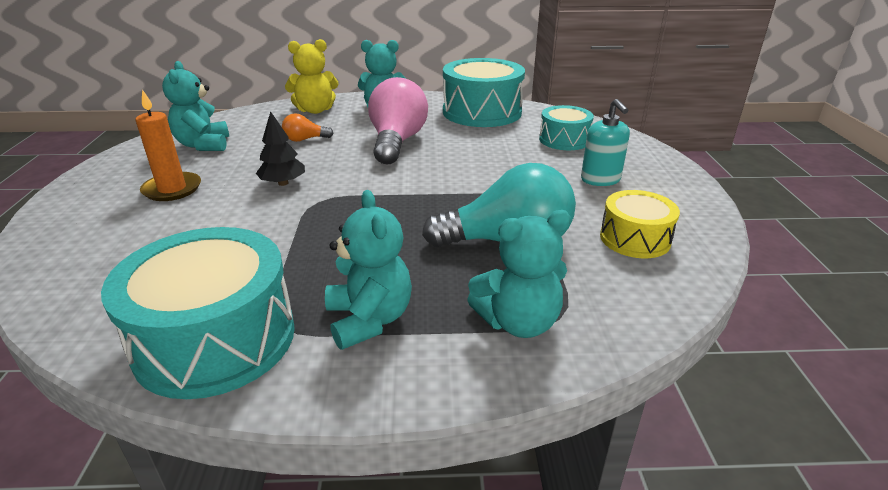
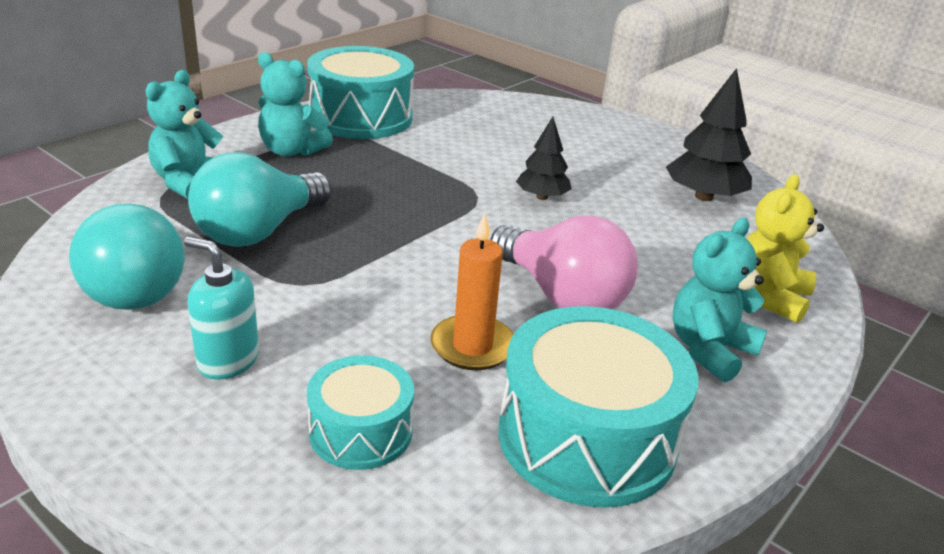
camera: 130 degrees right, 0 degrees up
(172, 189) = (600, 158): orange candle -> orange candle (472, 346)
(203, 145) = (704, 197): turquoise teddy bear -> black tree
(305, 139) = (651, 247): orange light bulb -> none
(635, 239) = (130, 286): yellow drum -> turquoise light bulb

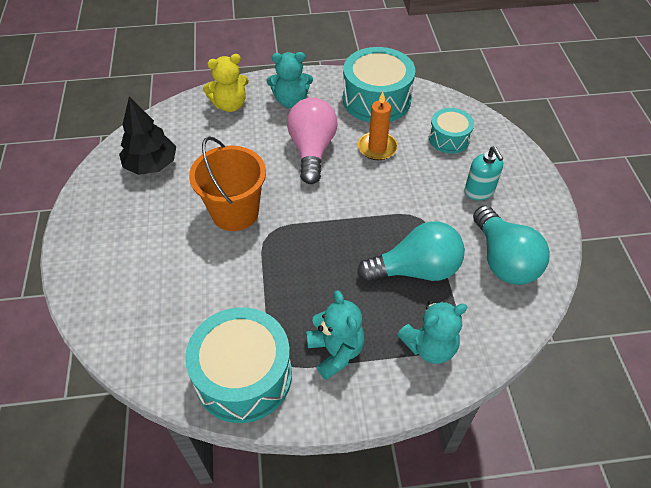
camera: 135 degrees left, 20 degrees up
(130, 286) = (503, 260): turquoise light bulb -> turquoise light bulb turned 150 degrees clockwise
(542, 197) = (235, 212): black tree -> orange bucket

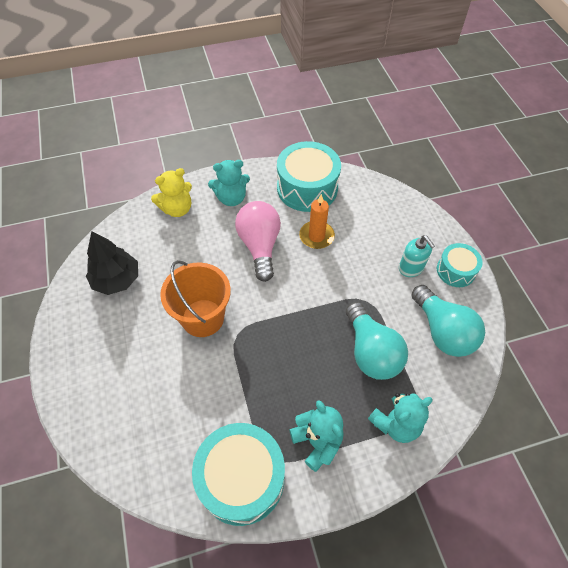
camera: 10 degrees left, 5 degrees up
(416, 270) = (371, 352): turquoise light bulb -> turquoise light bulb turned 90 degrees clockwise
(449, 138) = (376, 219): turquoise drum -> turquoise drum (455, 271)

